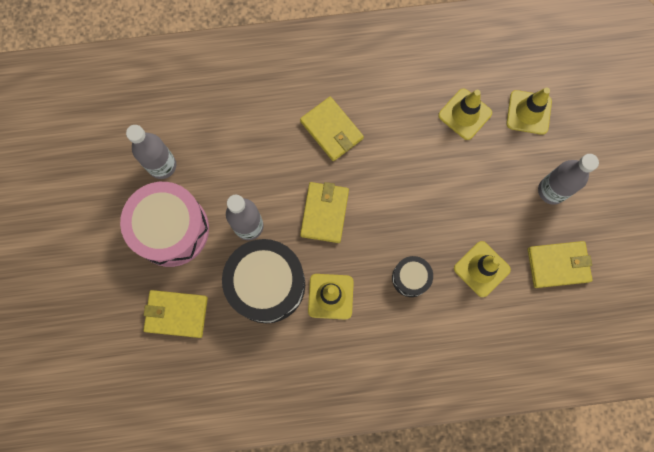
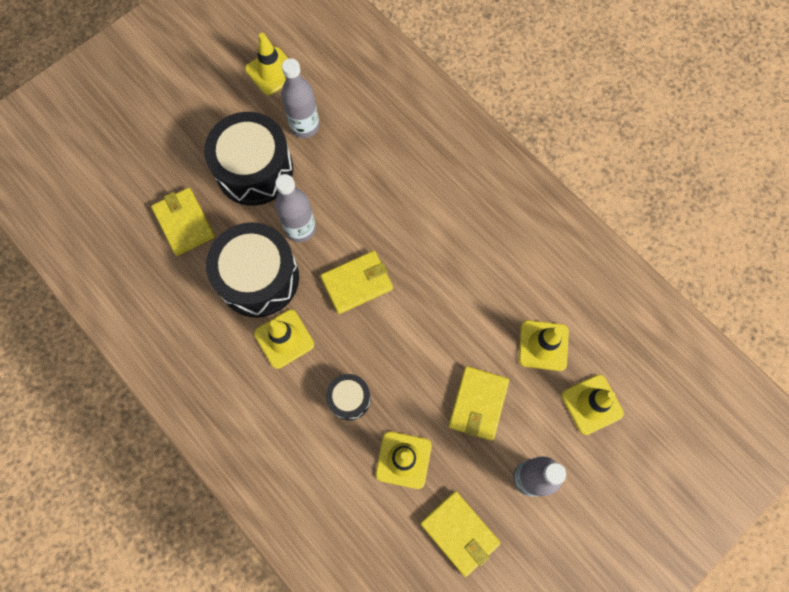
camera: 55 degrees right, 5 degrees down
(92, 159) = (272, 71): none -> yellow traffic cone
(171, 229) = (254, 170): pink drum -> black drum
(331, 130) = (437, 238): yellow wallet -> yellow wallet (478, 404)

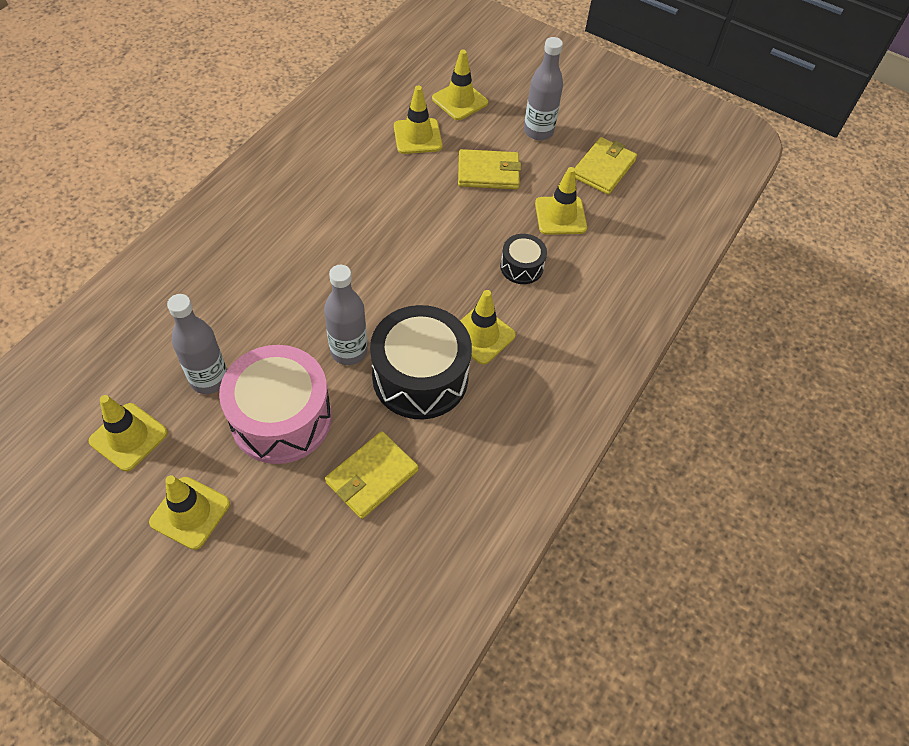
camera: 110 degrees left, 15 degrees down
(199, 103) = (190, 513): none -> yellow traffic cone
(254, 170) = (281, 418): black drum -> pink drum
(357, 283) = (399, 285): yellow wallet -> none

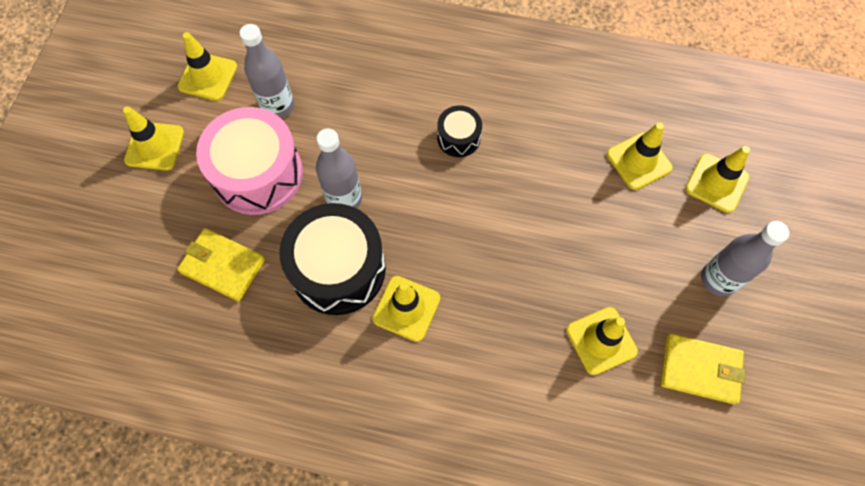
camera: 75 degrees right, 10 degrees up
(488, 172) = (625, 246): yellow wallet -> none
(521, 267) = (510, 321): black drum -> black drum (458, 138)

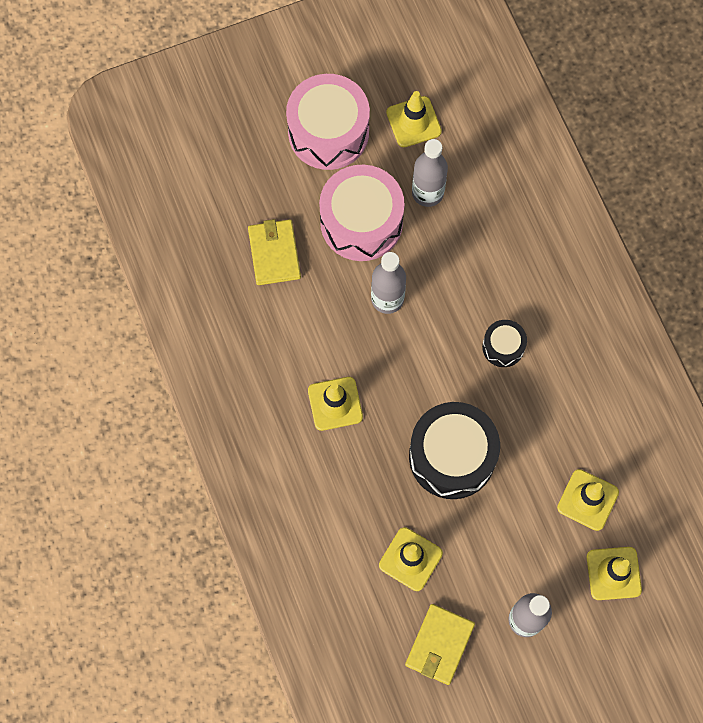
camera: 55 degrees right, 5 degrees up
(154, 146) = (328, 132): yellow traffic cone -> pink drum
(338, 269) = (329, 335): black drum -> black drum (452, 456)
(700, 369) = (439, 645): yellow wallet -> yellow wallet turned 45 degrees clockwise

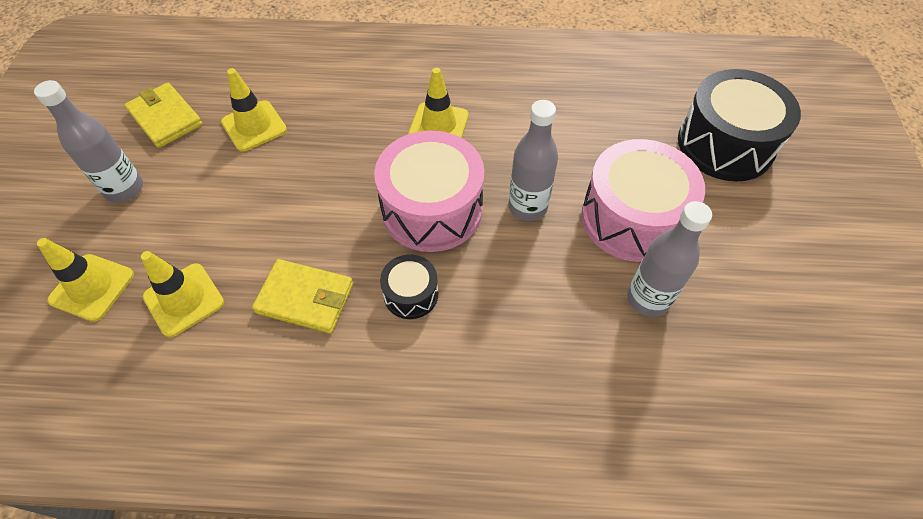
camera: 115 degrees right, 15 degrees down
(274, 253) = (623, 134): yellow wallet -> yellow wallet (305, 298)
(328, 132) = (763, 230): pink drum -> pink drum (432, 209)
(413, 122) = (757, 325): yellow traffic cone -> none
(452, 456) = (323, 195): black drum -> black drum (725, 144)

